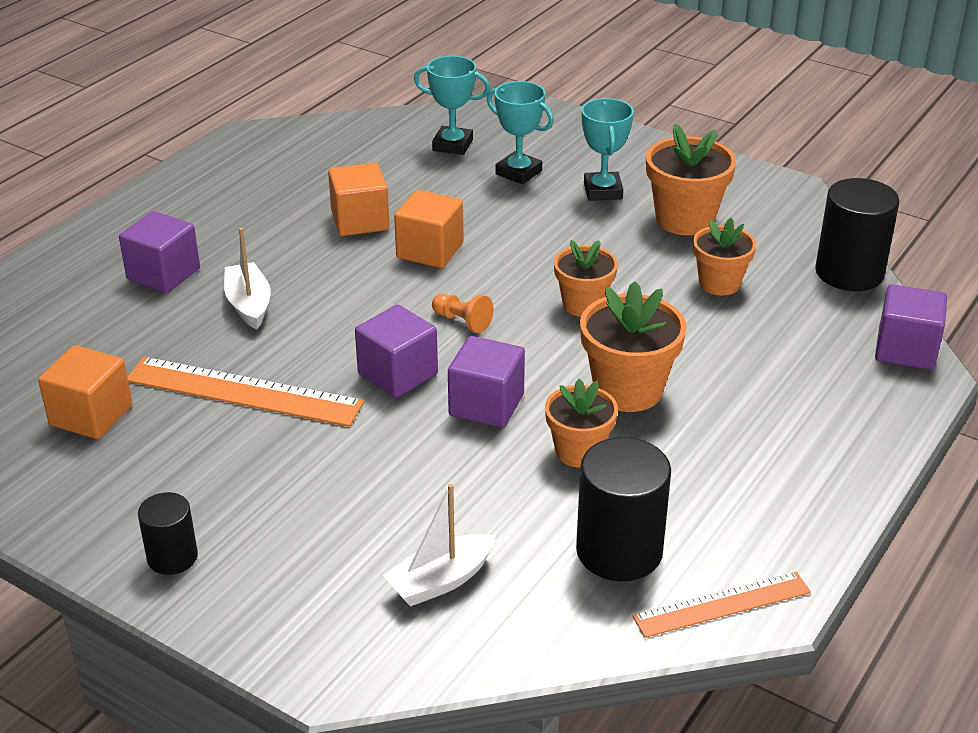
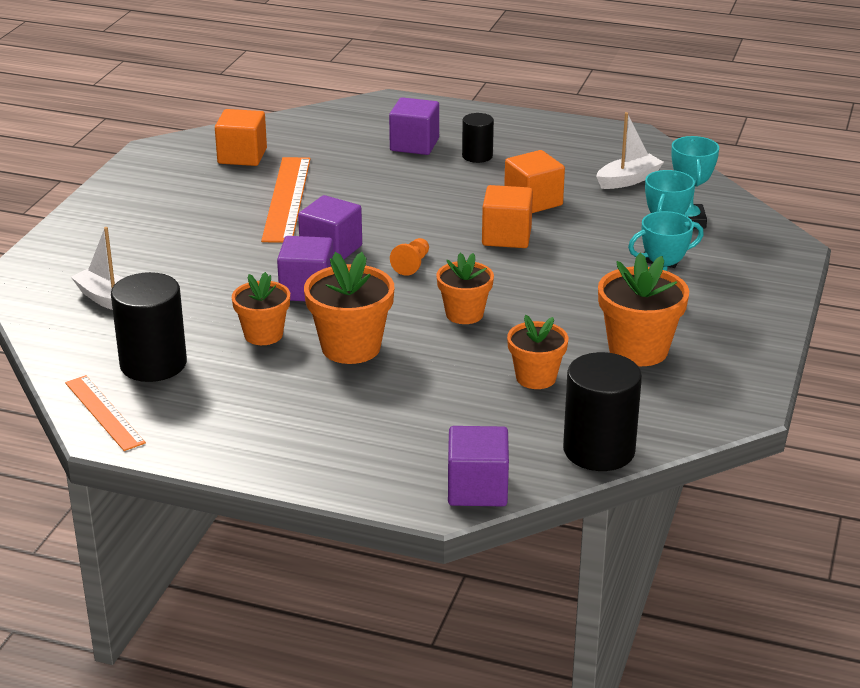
camera: 75 degrees right, 5 degrees down
(172, 557) = (113, 209): black cylinder -> black cylinder (477, 156)
(249, 305) = (392, 181): white boat -> white boat (628, 180)

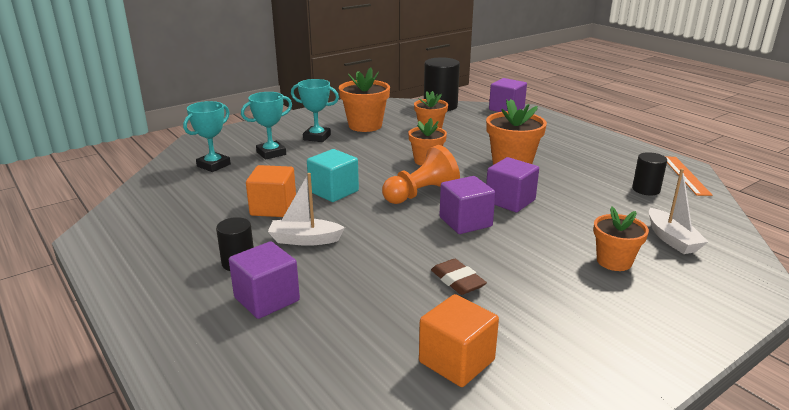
camera: 145 degrees left, 5 degrees down
(153, 364) = (646, 189): black cylinder -> black cylinder, size x0.58
(263, 335) = (561, 185): orange flower pot -> orange flower pot (614, 261)
(287, 199) = (457, 281): orange ruler -> brown eraser
(412, 265) = (421, 194): orange pawn -> orange pawn, size x1.86
(506, 236) = (333, 191): orange cube -> turquoise cube
(628, 180) = (183, 200): white boat -> white boat (305, 240)

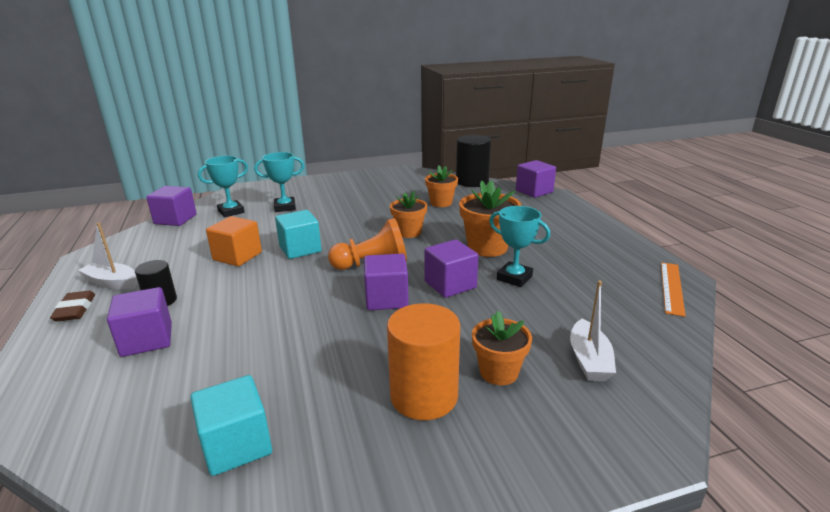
camera: 20 degrees right, 0 degrees up
(155, 181) = (175, 219): none -> purple cube
(305, 240) = (232, 290): white boat -> white boat (112, 282)
(317, 137) = (335, 198): turquoise trophy -> turquoise trophy (514, 278)
(365, 125) = (386, 192): orange flower pot -> none
(456, 361) = (236, 445): orange cube -> turquoise cube
(457, 281) = (320, 358): brown eraser -> brown eraser (75, 310)
(573, 291) = (424, 396): none -> orange cylinder
(646, 189) = (609, 296): black cylinder -> none

